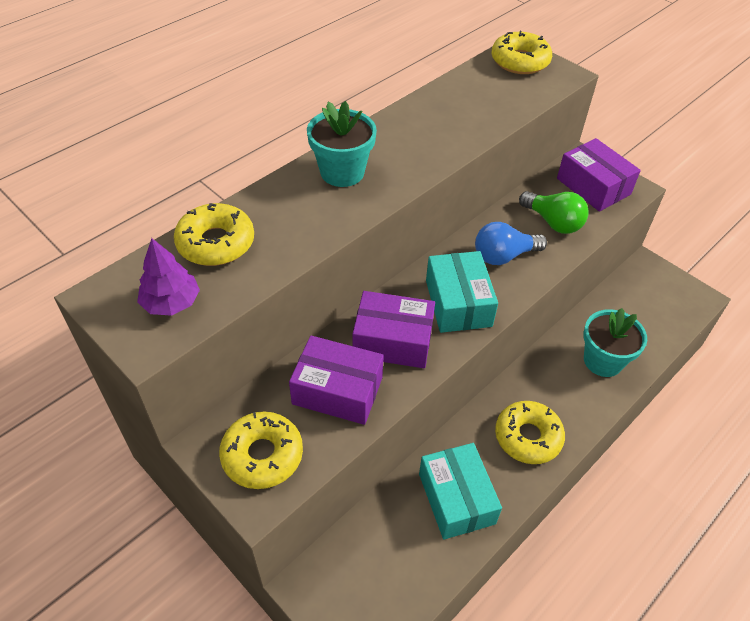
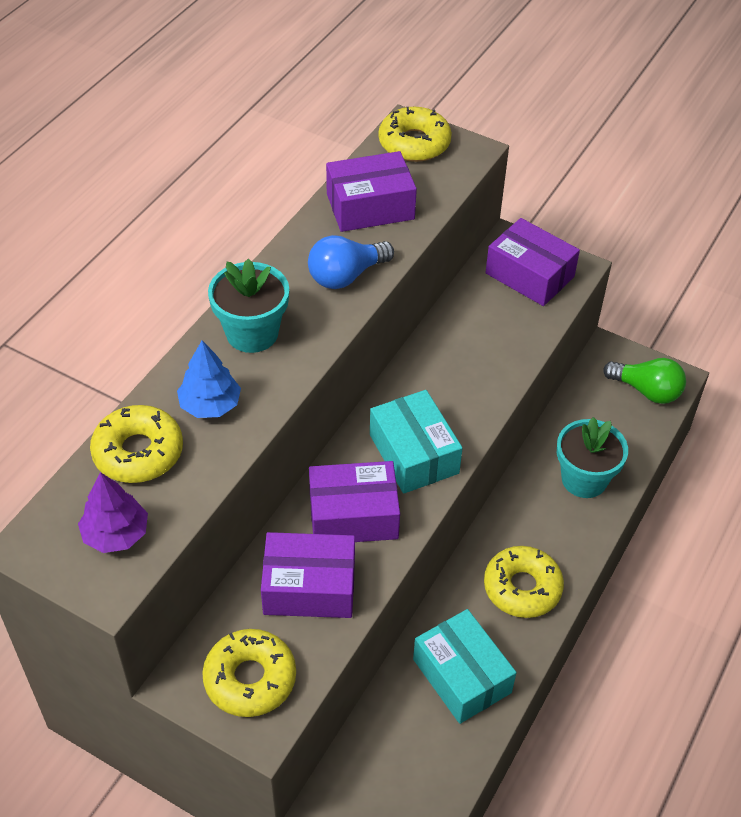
camera: 15 degrees left, 0 degrees up
(288, 219) = (210, 405): none -> blue tree
(470, 99) = (370, 206): none -> purple box
(503, 256) = (449, 385): blue light bulb -> blue light bulb (346, 276)
(553, 222) = (495, 331): green light bulb -> green light bulb (646, 391)

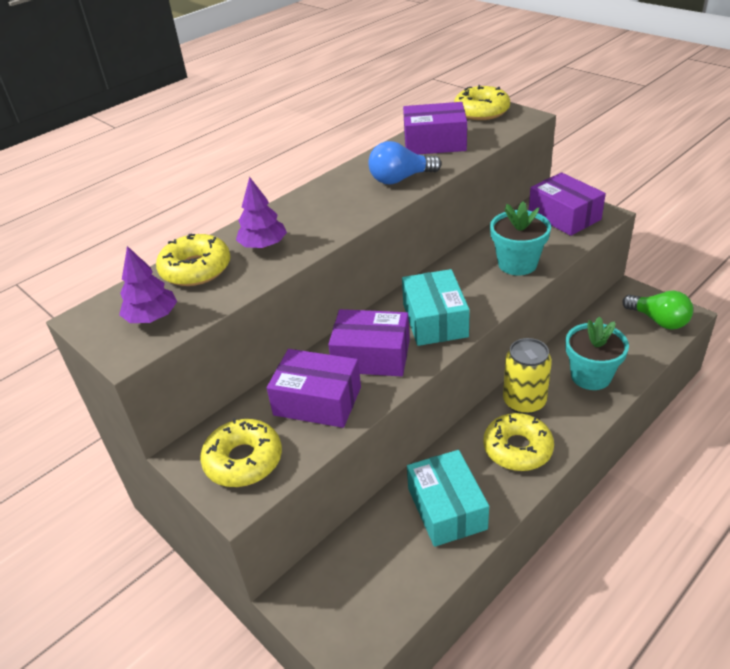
camera: 20 degrees right, 10 degrees down
(210, 405) = (263, 245): blue tree -> purple tree
(252, 333) = (315, 207): turquoise flower pot -> turquoise flower pot (517, 264)
(516, 525) = (524, 402): none -> yellow can

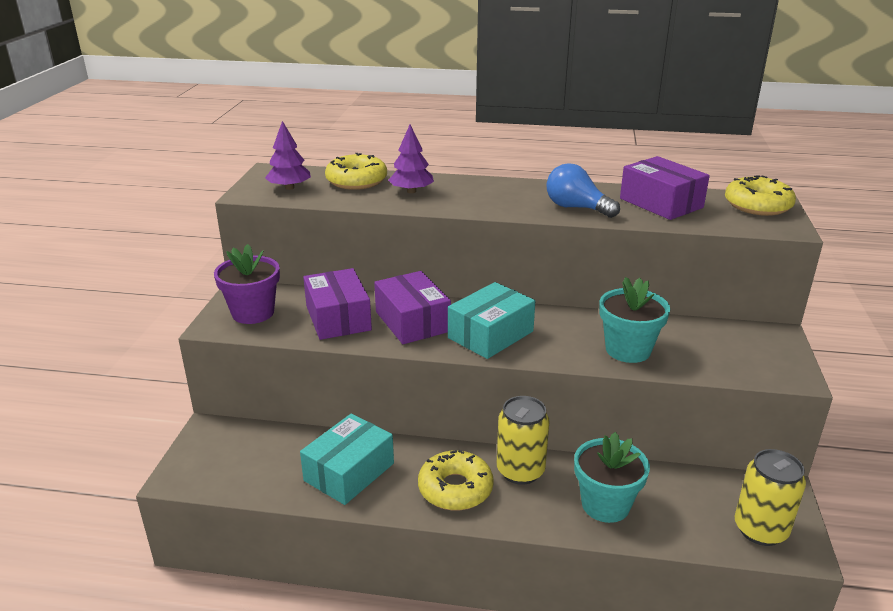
camera: 50 degrees right, 10 degrees down
(243, 460) = (253, 313): yellow donut -> purple flower pot
(564, 216) = (750, 352): purple box -> none
(658, 320) = (760, 529): green light bulb -> yellow can

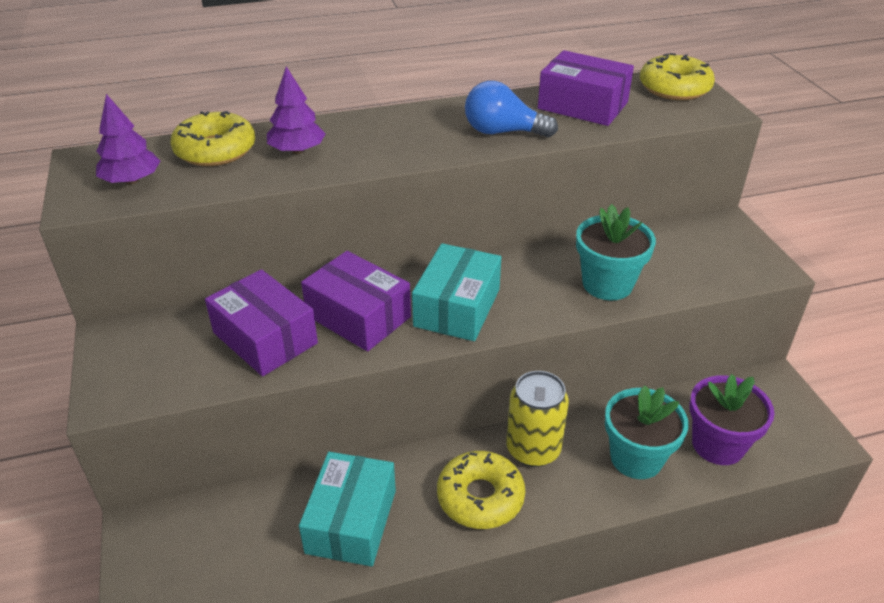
camera: 25 degrees left, 10 degrees up
(253, 313) = (148, 363): purple flower pot -> purple flower pot (718, 444)
(760, 529) = (781, 432): yellow can -> none

